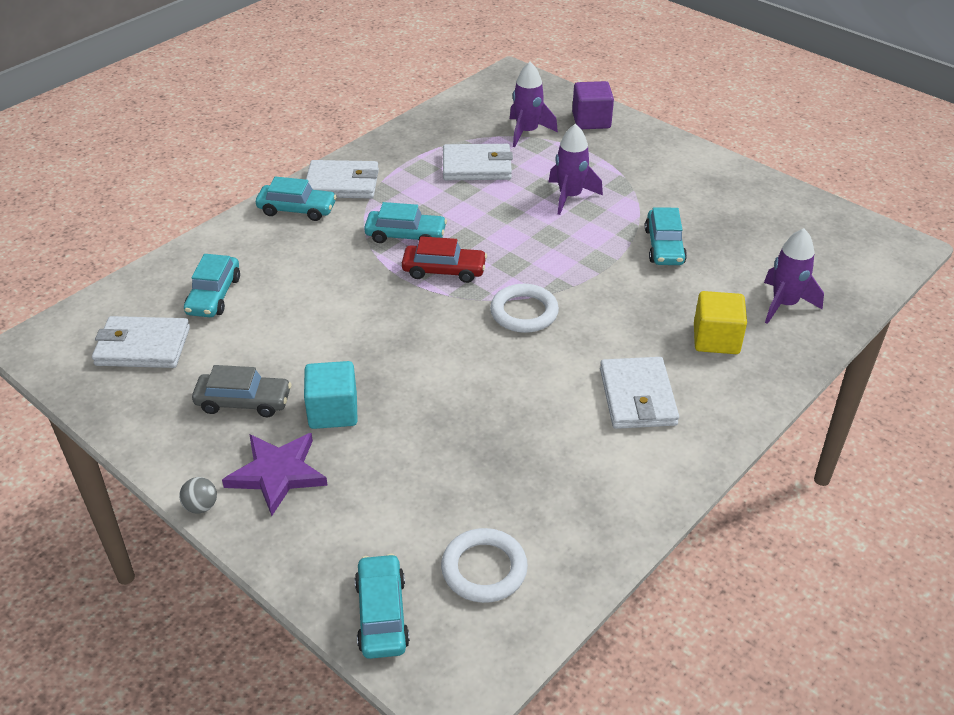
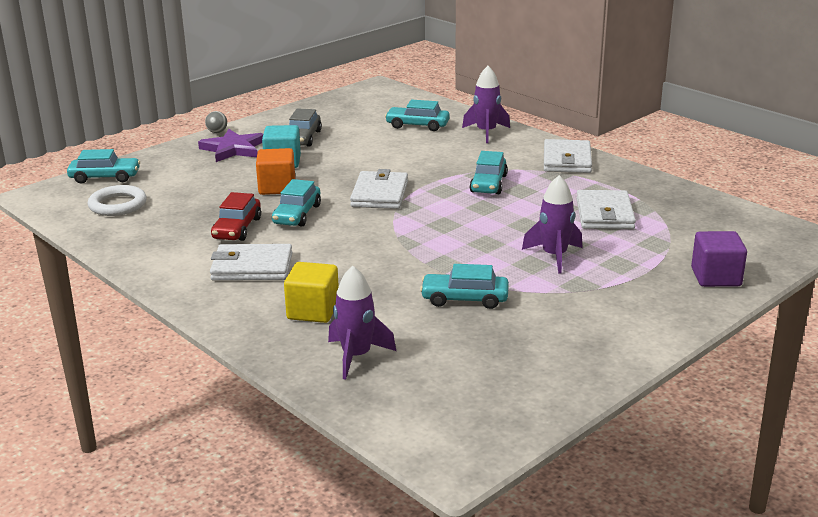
camera: 95 degrees right, 15 degrees down
(142, 346) = (367, 110): white wallet -> white wallet (380, 194)
(297, 209) = (526, 146): turquoise car -> turquoise car (297, 214)
(418, 406) = (277, 187): none -> orange cube
(444, 270) = (437, 198): red car -> red car (237, 228)
(524, 312) = (374, 227): white ring -> none
(527, 132) = (678, 240): purple rocket -> purple rocket (486, 132)

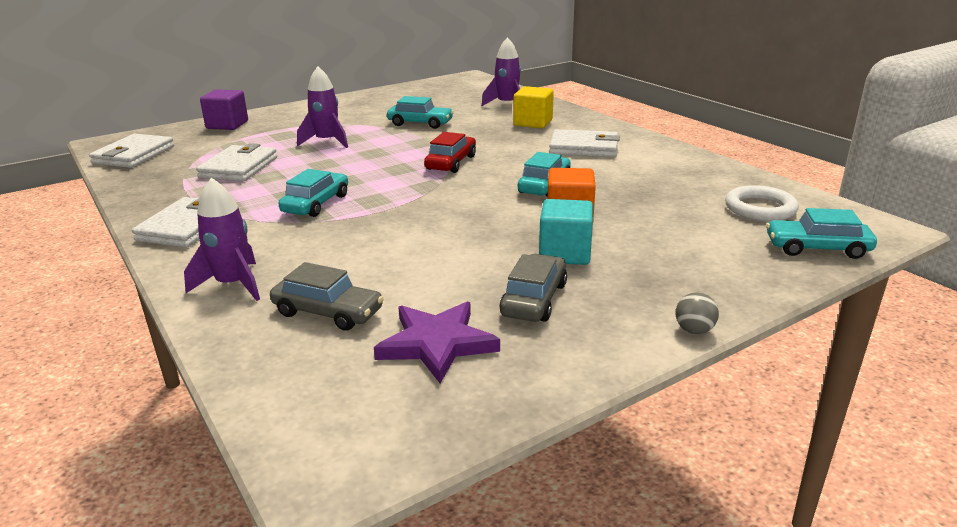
camera: 170 degrees left, 0 degrees up
(233, 149) = (648, 285): purple star -> purple star (437, 344)
(237, 228) = (606, 177): red car -> red car (451, 163)
(380, 194) = (447, 201): white wallet -> white wallet (133, 155)
(417, 125) = (328, 312): turquoise car -> grey car

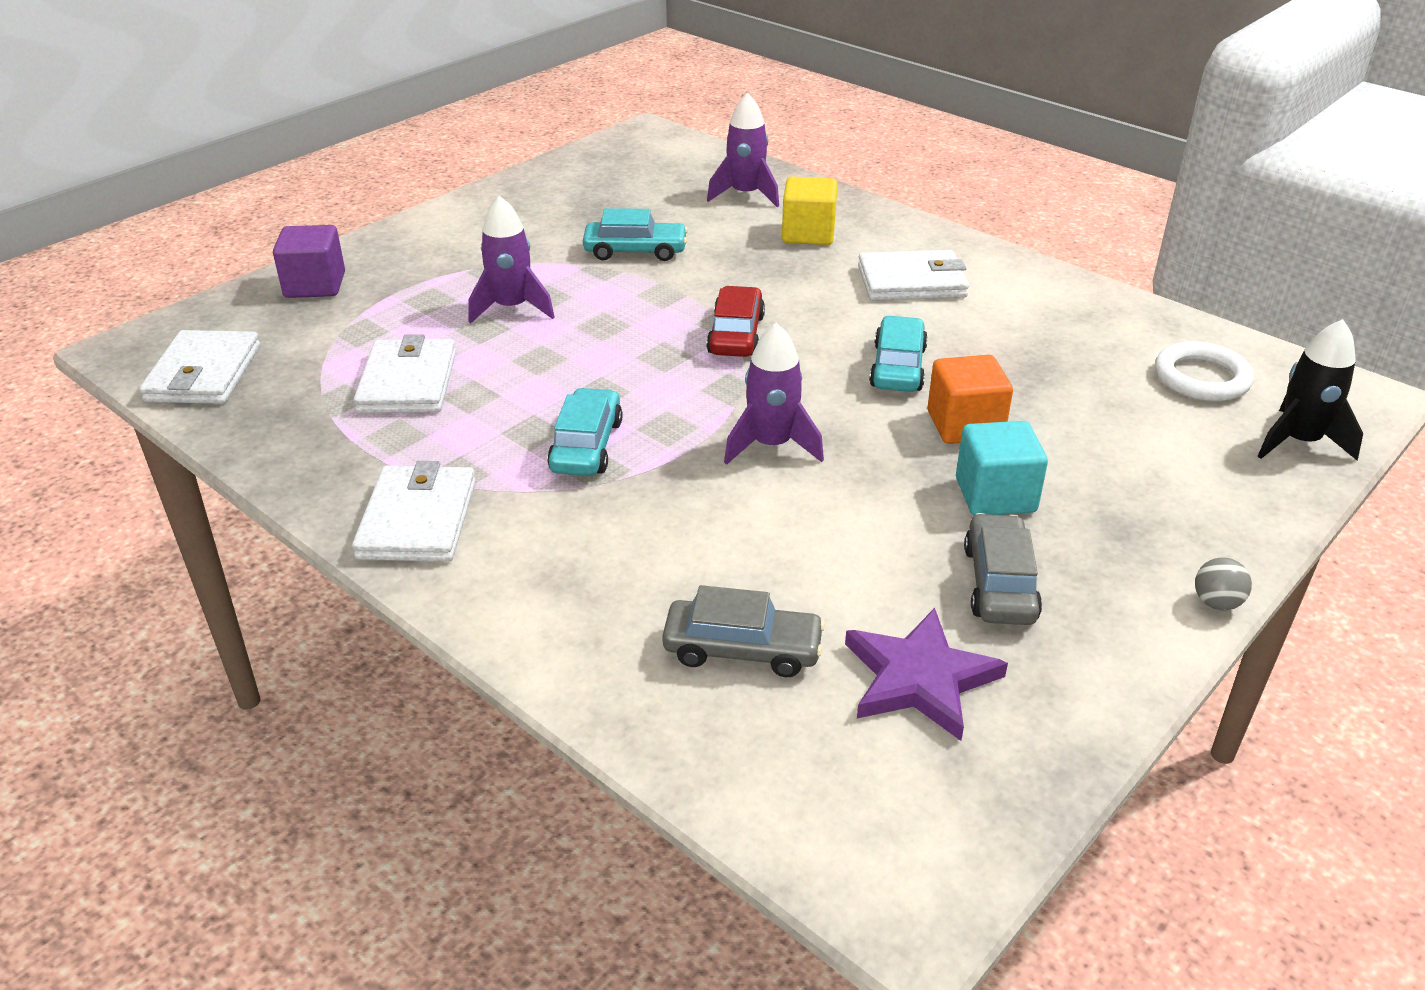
camera: 15 degrees left, 10 degrees up
(233, 285) = (573, 622): purple rocket -> purple rocket (771, 445)
(817, 248) = (1299, 442): turquoise car -> black rocket

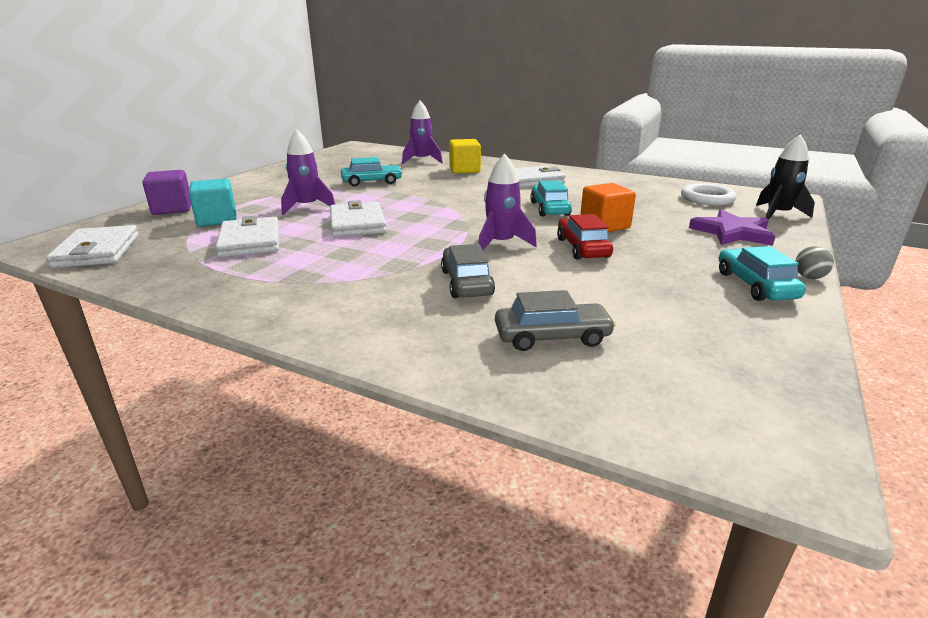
camera: 15 degrees left, 10 degrees down
(418, 519) = (281, 302): white wallet -> white wallet (357, 223)
(586, 446) = (385, 256): turquoise car -> turquoise car (755, 285)
(736, 335) = (449, 205): red car -> red car (582, 248)
(920, 678) = (678, 334): purple star -> purple star (732, 232)
(995, 495) = (646, 249): turquoise cube -> turquoise cube (217, 220)
(999, 583) = (684, 284): grey car -> grey car (466, 283)

